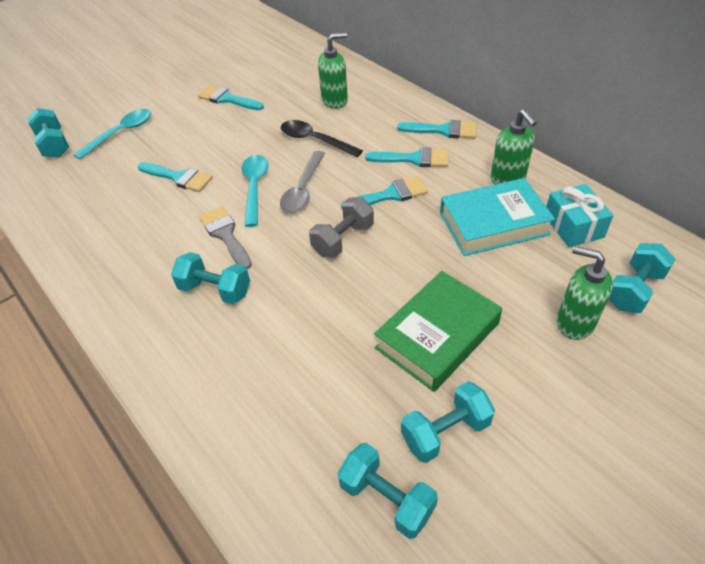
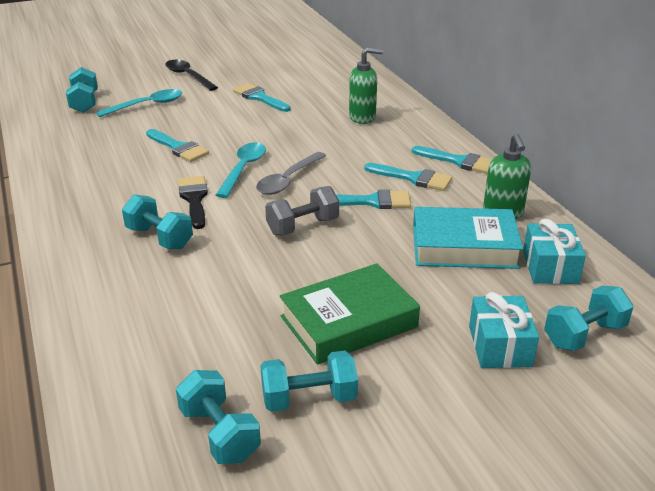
camera: 15 degrees right, 15 degrees down
(225, 235) = (194, 199): grey brush -> black brush
(315, 140) = (323, 144): black spoon -> black spoon (188, 76)
(574, 322) = (499, 346): green soap dispenser -> turquoise gift

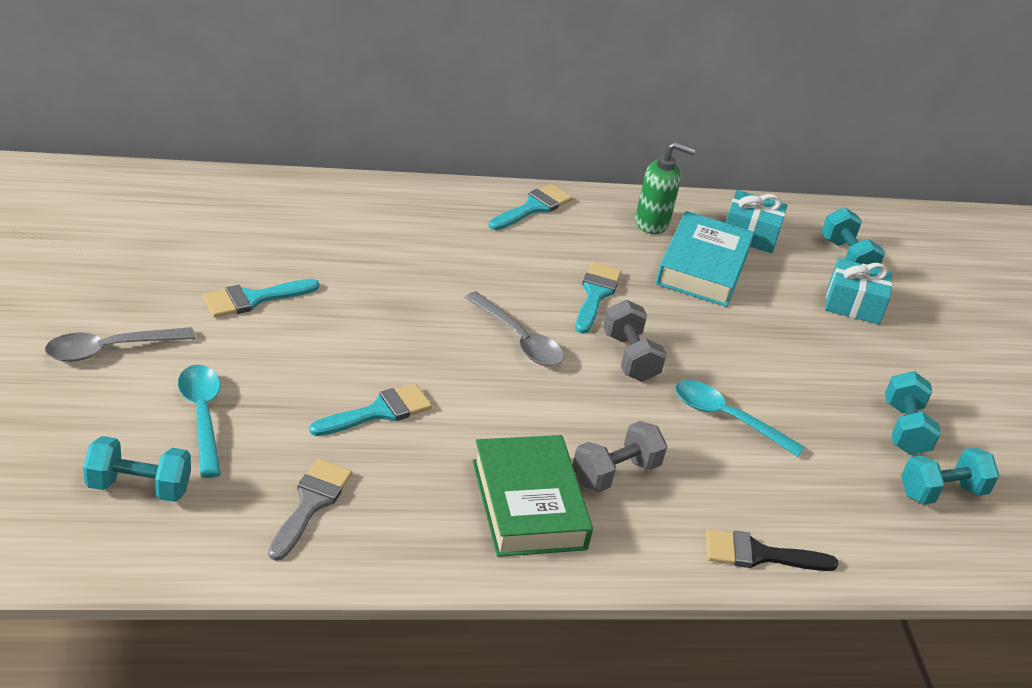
camera: 80 degrees left, 5 degrees up
(87, 144) = (310, 504): none -> grey brush
(159, 238) = (615, 473): turquoise dumbbell -> grey dumbbell
(188, 76) = (110, 349): black spoon -> grey spoon
(194, 199) = (533, 426): black brush -> black brush (759, 554)
(243, 169) = (473, 368): turquoise spoon -> turquoise spoon (727, 418)
(348, 322) = (805, 375): green book -> green book (528, 504)
(362, 117) = (379, 233): green soap dispenser -> none
(413, 178) = (556, 250): turquoise brush -> none

